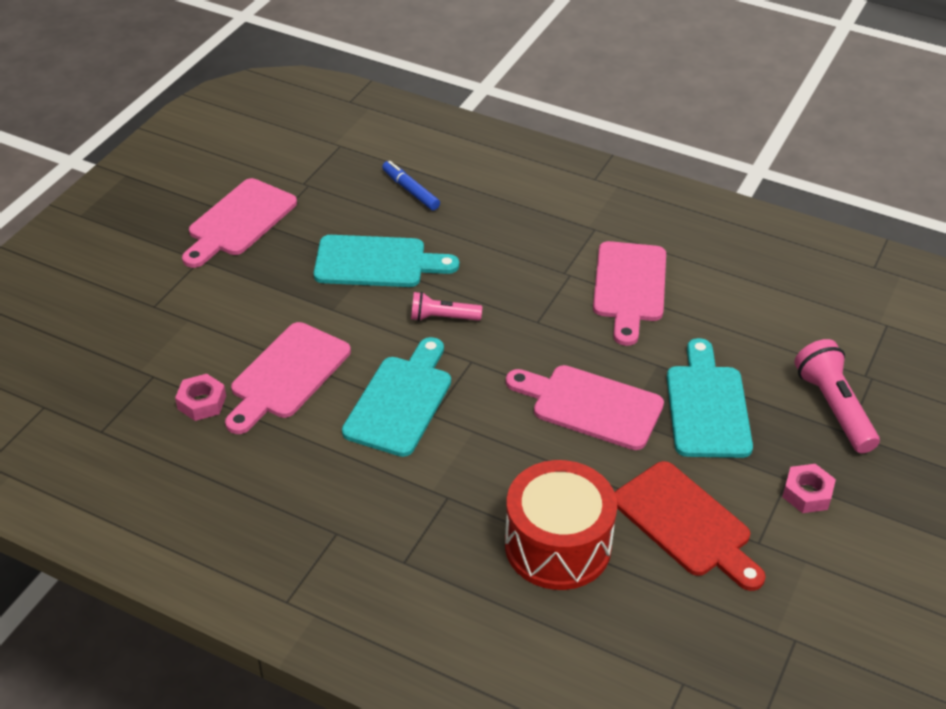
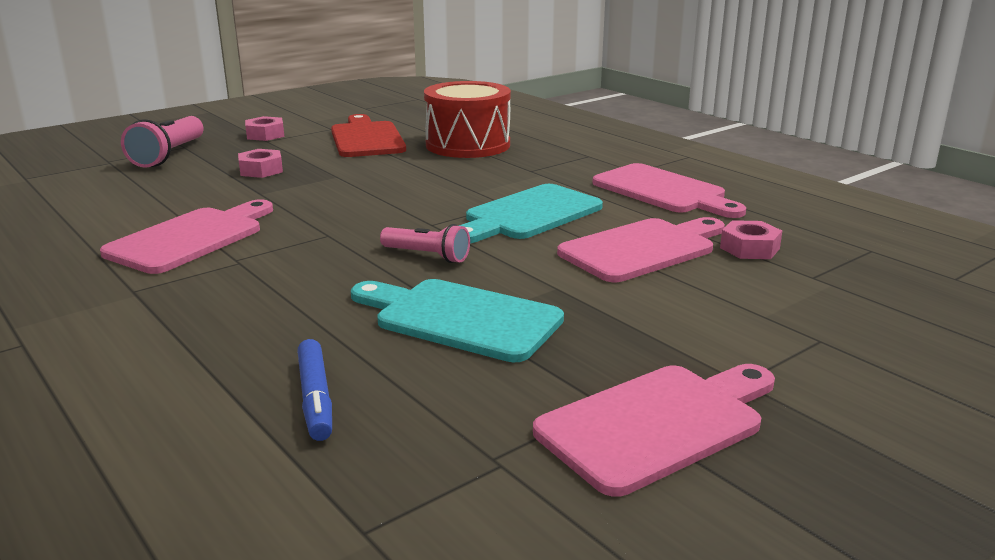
camera: 155 degrees left, 20 degrees down
(591, 406) = (355, 185): pink cutting board -> pink cutting board (663, 191)
(707, 406) = (261, 170): turquoise cutting board -> pink nut

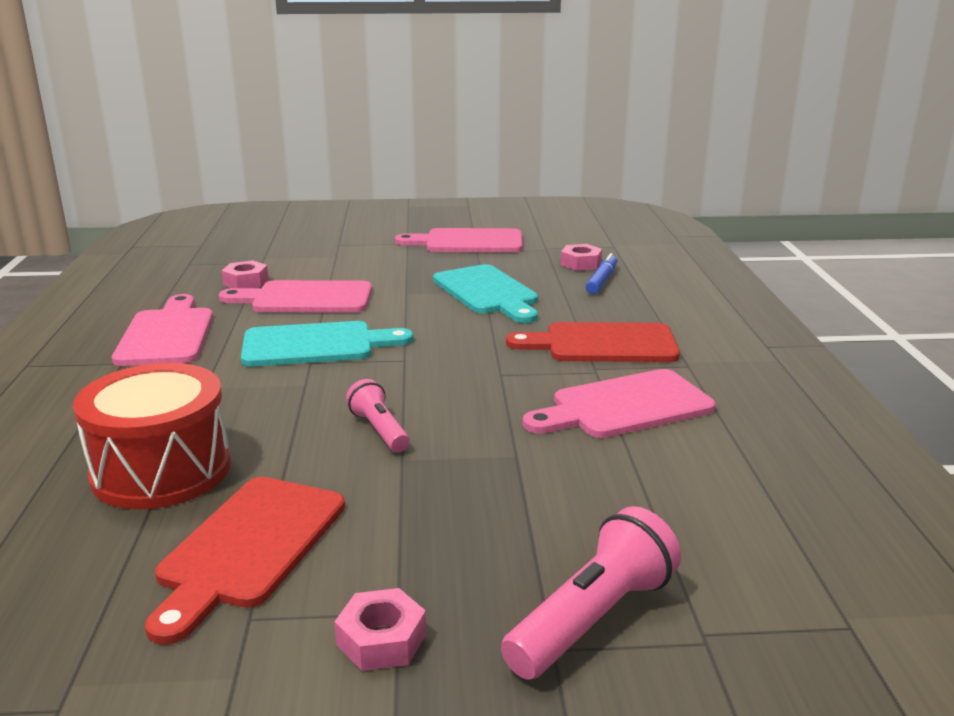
camera: 145 degrees left, 0 degrees up
(245, 289) = (603, 344): none -> red cutting board
(261, 170) = (479, 508): pink nut -> pink nut (580, 263)
(427, 256) = (450, 333): pink flashlight -> pink flashlight (379, 430)

